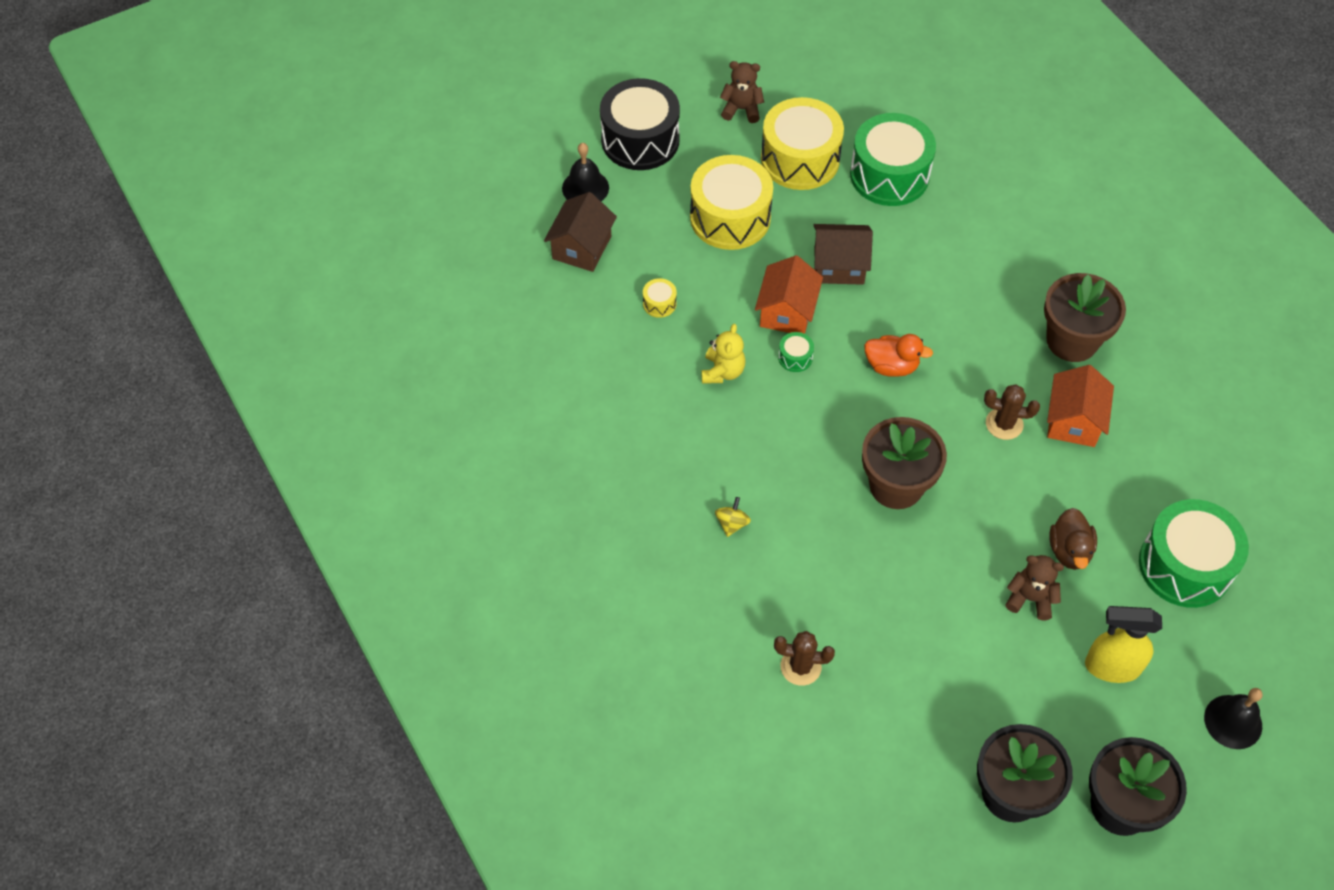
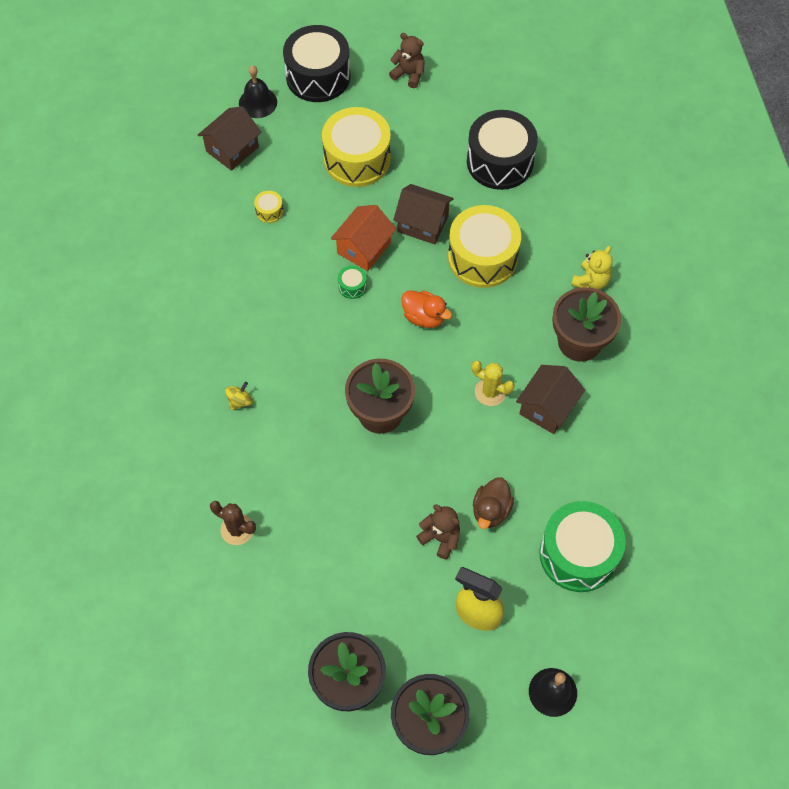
camera: 20 degrees right, 5 degrees up
(722, 371) = (291, 280): yellow teddy bear -> yellow teddy bear (591, 281)
(800, 159) = (435, 128): yellow drum -> yellow drum (482, 257)
(889, 175) = (500, 162): green drum -> black drum
(1004, 424) = (490, 392): brown cactus -> yellow cactus
(1073, 421) = (547, 408): orange house -> brown house

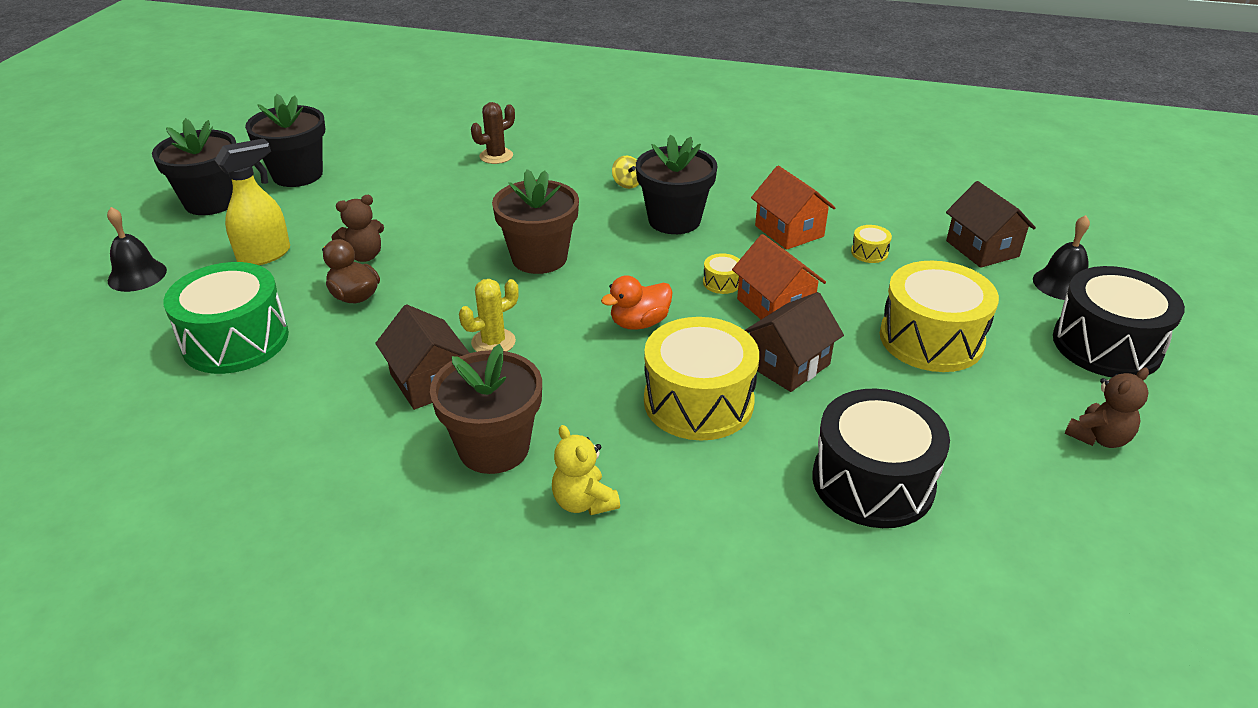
camera: 115 degrees right, 25 degrees down
(262, 266) = (789, 231): none -> orange house
(283, 345) = (674, 220): none -> black flower pot
(352, 286) = (721, 282): green drum -> yellow drum

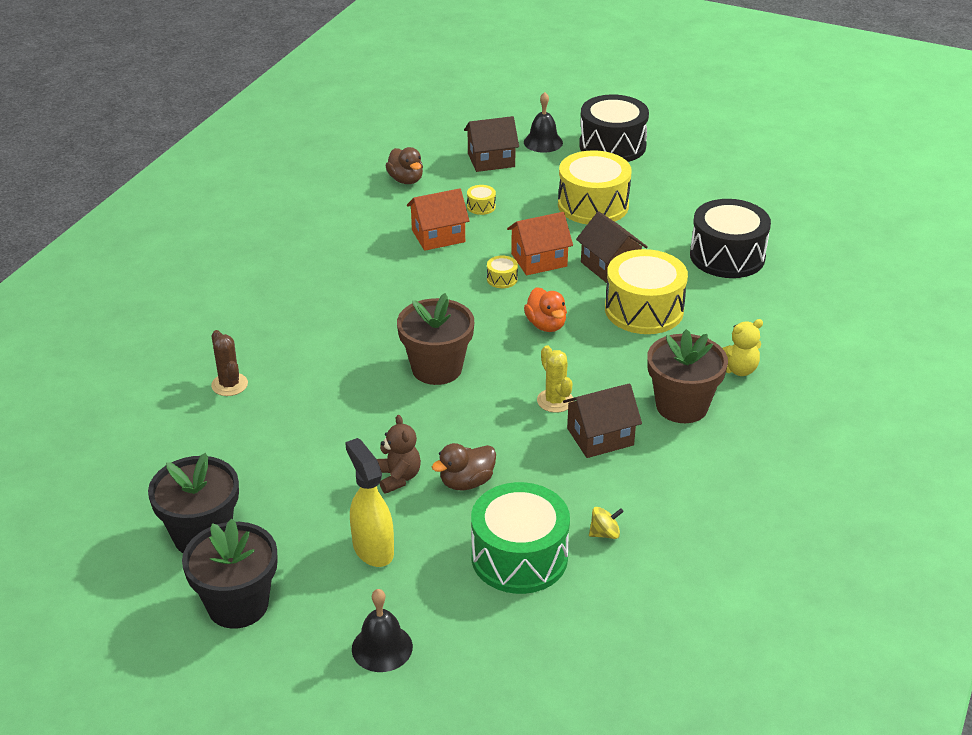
camera: 80 degrees left, 0 degrees up
(627, 184) = (325, 307): yellow spinning top -> yellow spinning top (605, 533)
(674, 220) = (400, 289): black flower pot -> none
(892, 198) = (406, 180): none -> brown duck
(1099, 437) = (697, 173): brown teddy bear -> none

